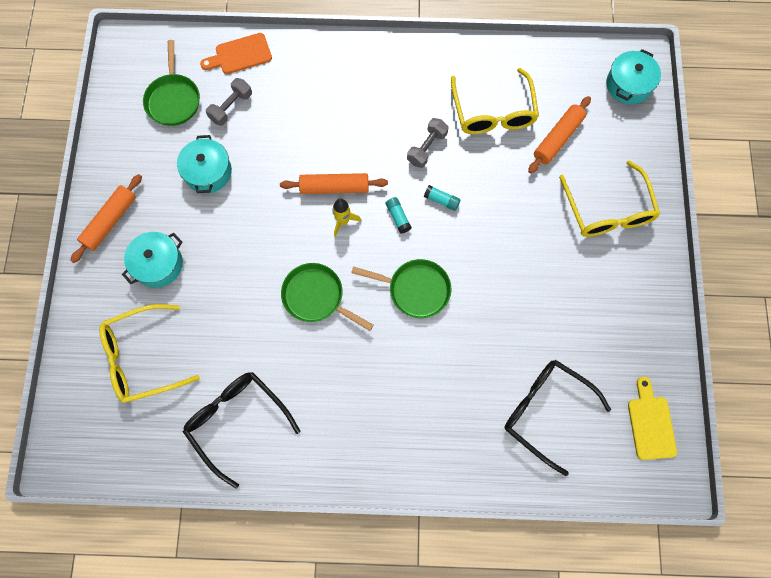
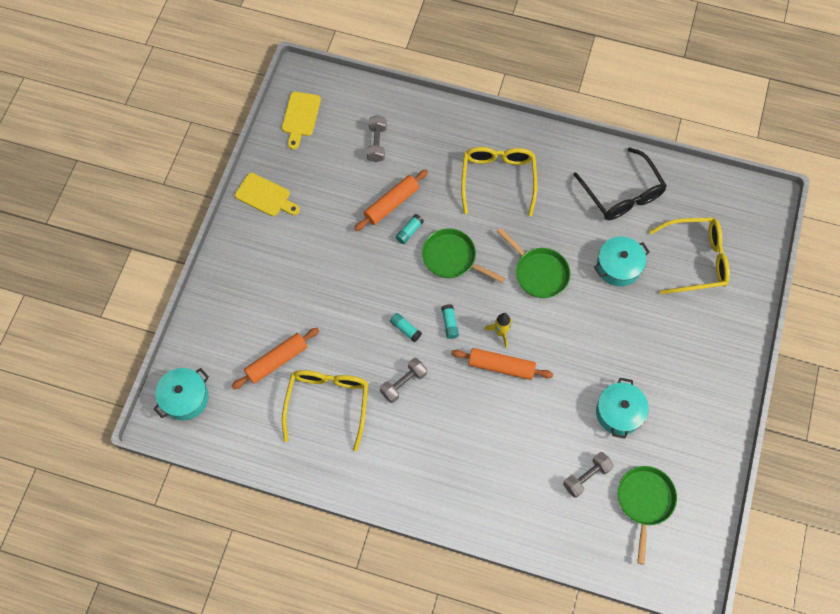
camera: 165 degrees left, 5 degrees down
(110, 221) = (717, 387): orange rolling pin -> orange rolling pin (391, 204)
(158, 264) = (675, 335): turquoise pot -> turquoise pot (618, 266)
(240, 55) = (568, 537): orange cutting board -> none
(471, 308) = (409, 231): none -> turquoise glue stick
(546, 411) = (377, 143): black glasses -> grey dumbbell
(607, 210) = (260, 283): yellow glasses -> yellow glasses (498, 179)
(646, 309) = (265, 196): none -> yellow cutting board

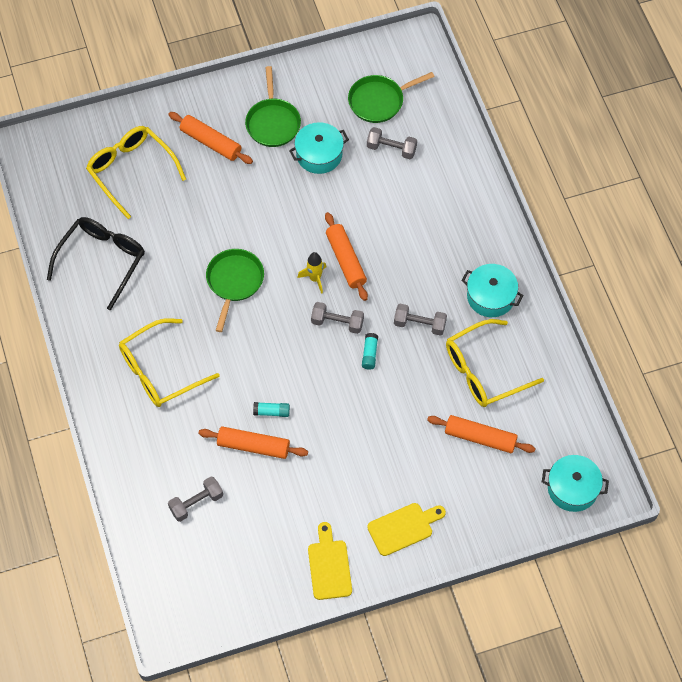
camera: 125 degrees left, 5 degrees down
(300, 117) = (216, 597): yellow cutting board -> yellow cutting board (403, 528)
(449, 323) = (337, 323): turquoise glue stick -> grey dumbbell
(452, 258) = (272, 359): green pan -> green pan (273, 122)
(618, 266) = (181, 225): turquoise pot -> turquoise pot (490, 297)
(687, 335) = (211, 142): none -> orange rolling pin

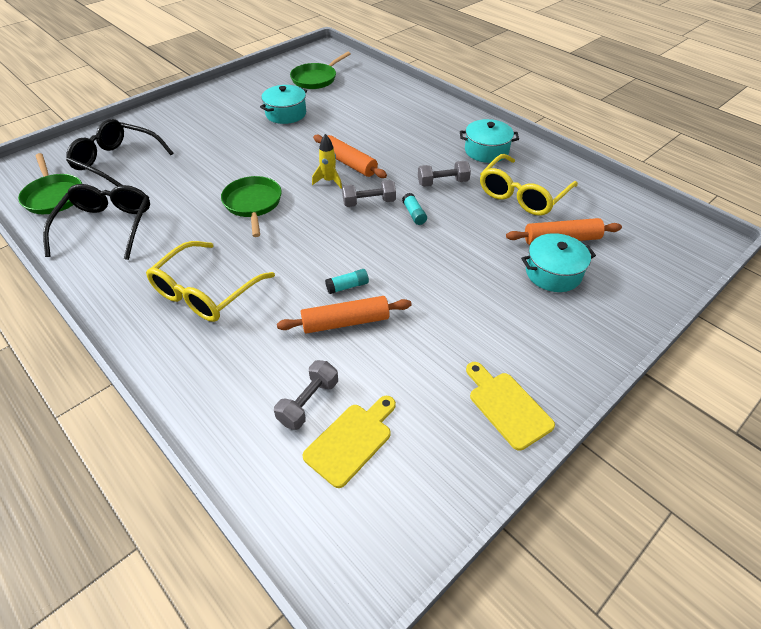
camera: 25 degrees left, 15 degrees down
(131, 171) = (117, 162): yellow glasses -> black glasses
(211, 142) = (187, 129): orange rolling pin -> none
(273, 122) = (236, 107): green pan -> green pan (54, 196)
(391, 149) = (342, 98): grey dumbbell -> none
(403, 528) = (555, 337): yellow cutting board -> yellow cutting board (351, 441)
(572, 488) = (674, 247): turquoise pot -> turquoise pot (553, 273)

